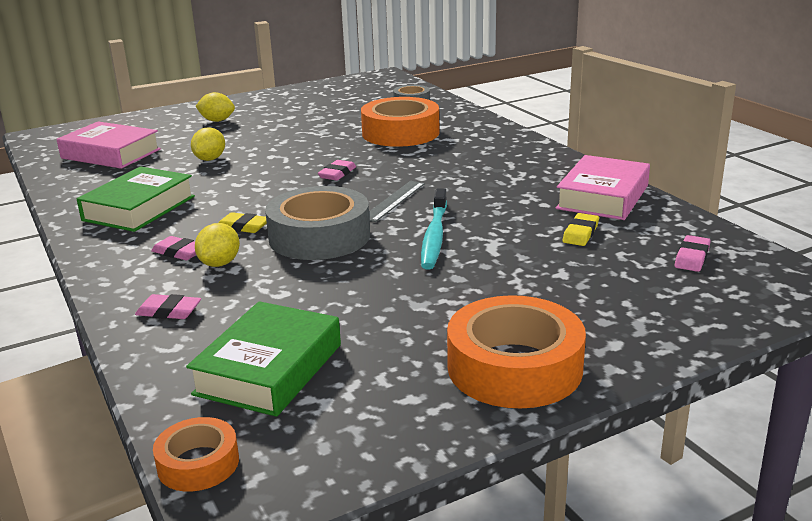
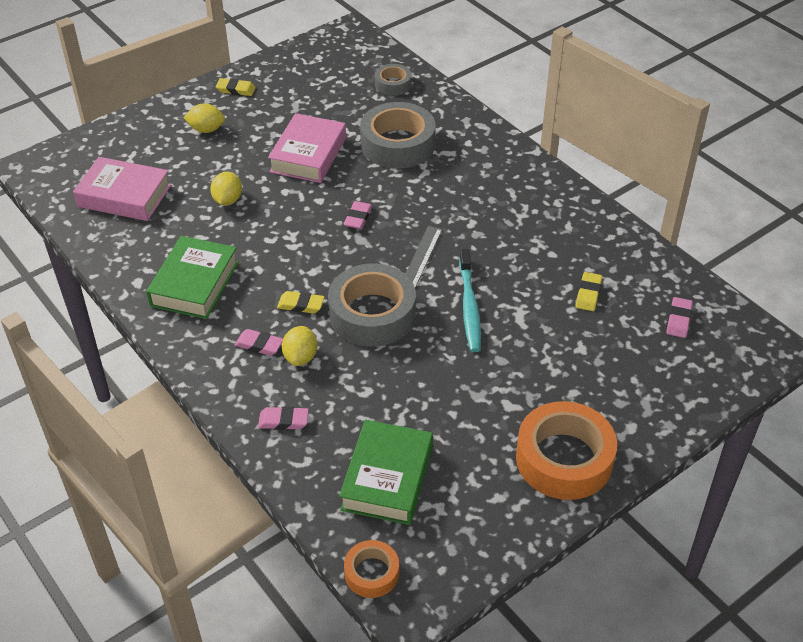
camera: 10 degrees left, 20 degrees up
(259, 101) = (236, 89): none -> yellow eraser
(400, 133) = (398, 144): orange tape -> grey tape
(603, 197) = (600, 240): pink book -> pink book (308, 155)

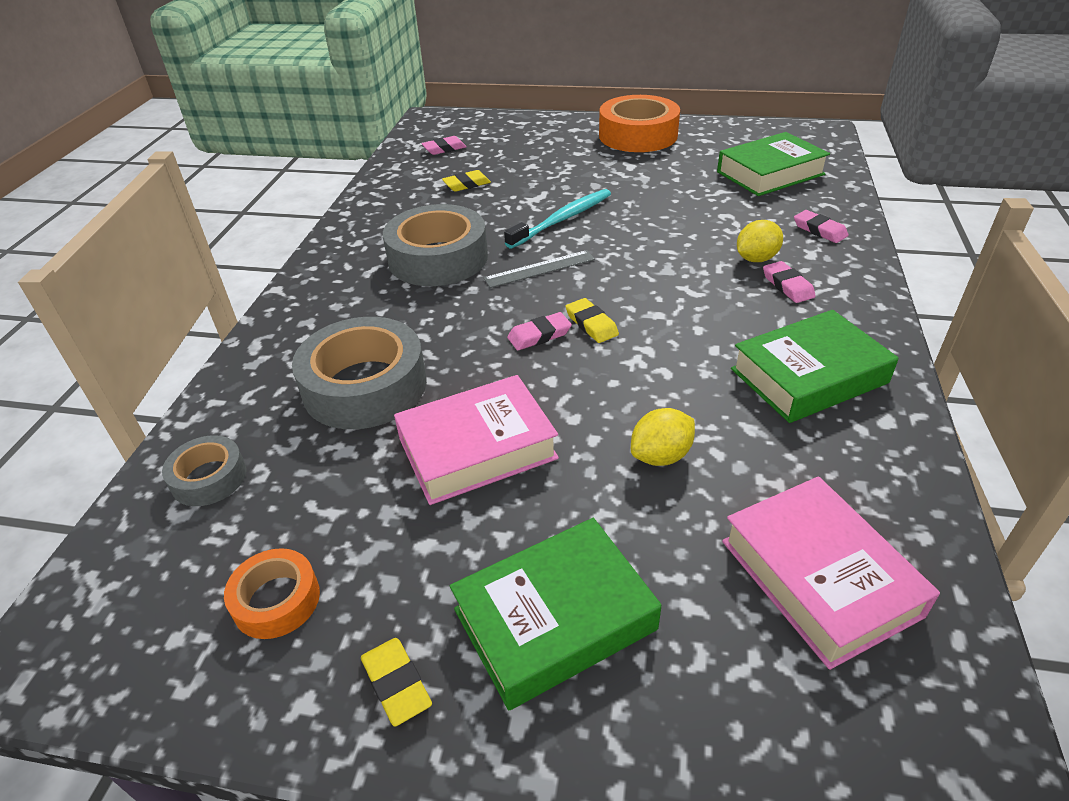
camera: 130 degrees left, 5 degrees down
(206, 129) = (555, 619): yellow lemon -> green book
(301, 305) = (707, 294): yellow eraser -> yellow eraser (591, 324)
(371, 573) = (833, 147): orange tape -> orange tape (276, 600)
(372, 314) = (649, 254): grey tape -> grey tape (438, 258)

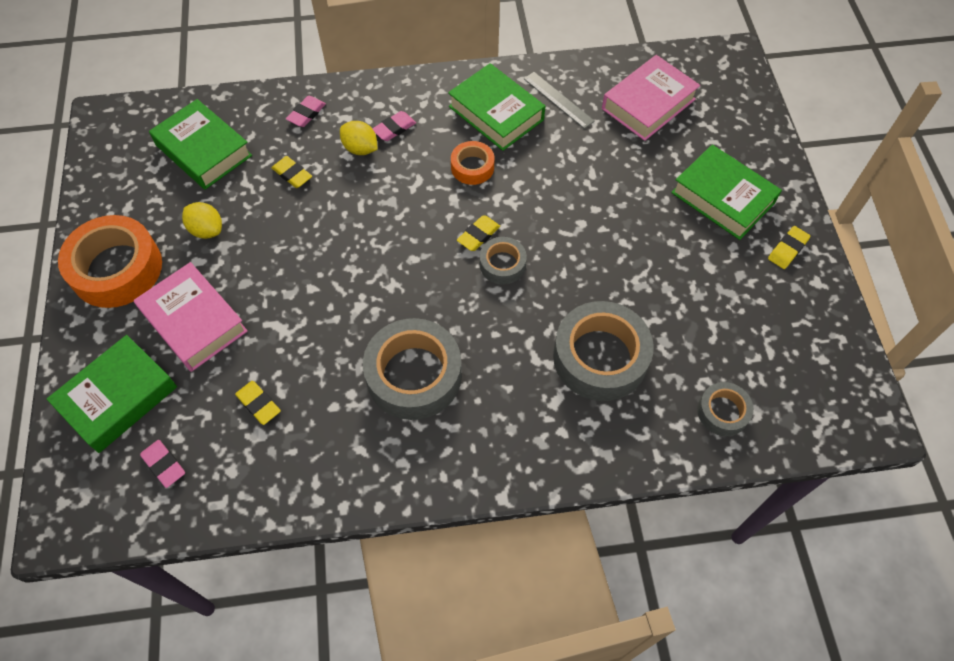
camera: 110 degrees left, 20 degrees up
(276, 600) = (778, 323): orange tape -> orange tape (472, 167)
(477, 448) = (629, 266): pink book -> pink book (194, 321)
(513, 135) = (118, 398): none -> green book
(539, 269) = (411, 289): grey ruler -> grey ruler (558, 100)
(539, 335) = (502, 264): pink eraser -> grey tape
(562, 219) = (321, 293): turquoise toothbrush -> none
(661, 456) = (595, 174): yellow lemon -> yellow lemon (207, 230)
(725, 215) = (292, 174): none -> yellow eraser

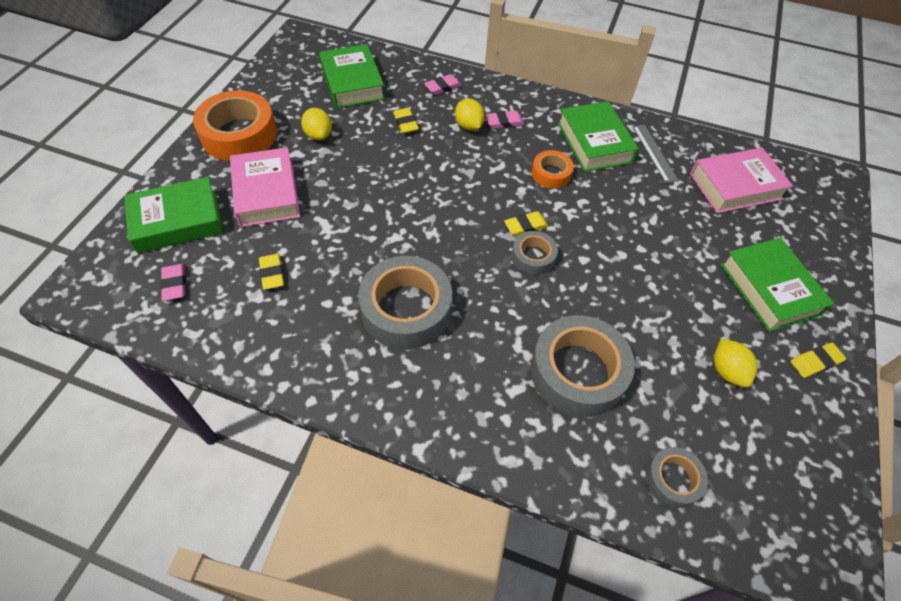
camera: 25 degrees right, 5 degrees down
(721, 293) = (726, 371): none -> yellow lemon

